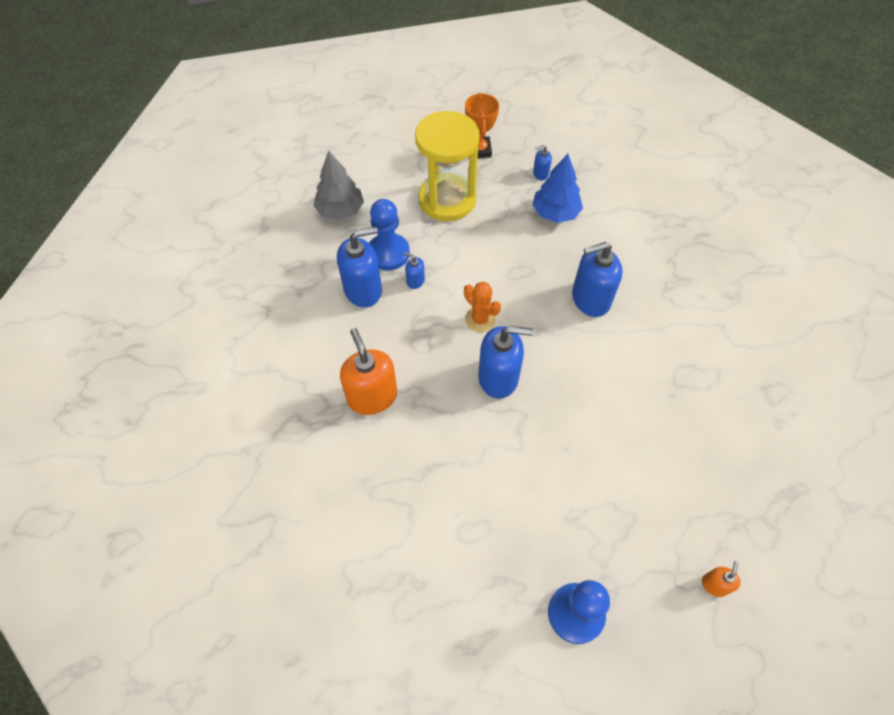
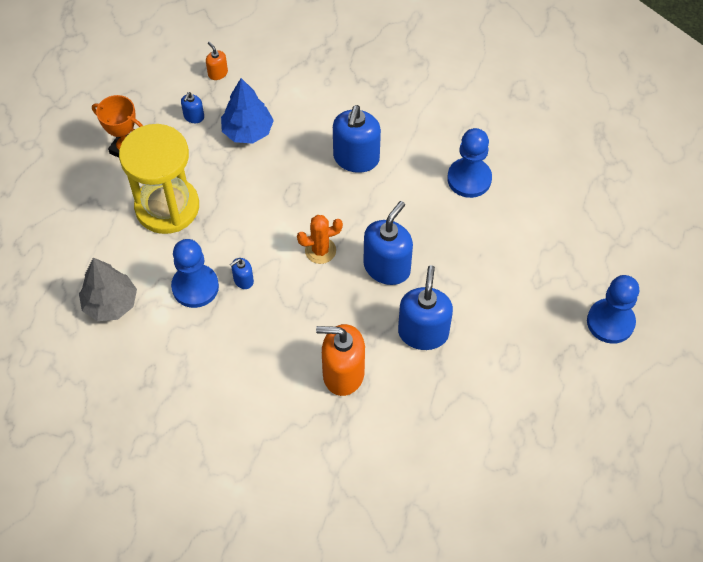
camera: 60 degrees left, 0 degrees up
(363, 290) = (223, 328): blue soap dispenser -> blue soap dispenser (423, 332)
(641, 398) = (469, 179): none -> blue pawn
(714, 585) = (637, 223): orange soap dispenser -> orange soap dispenser (217, 73)

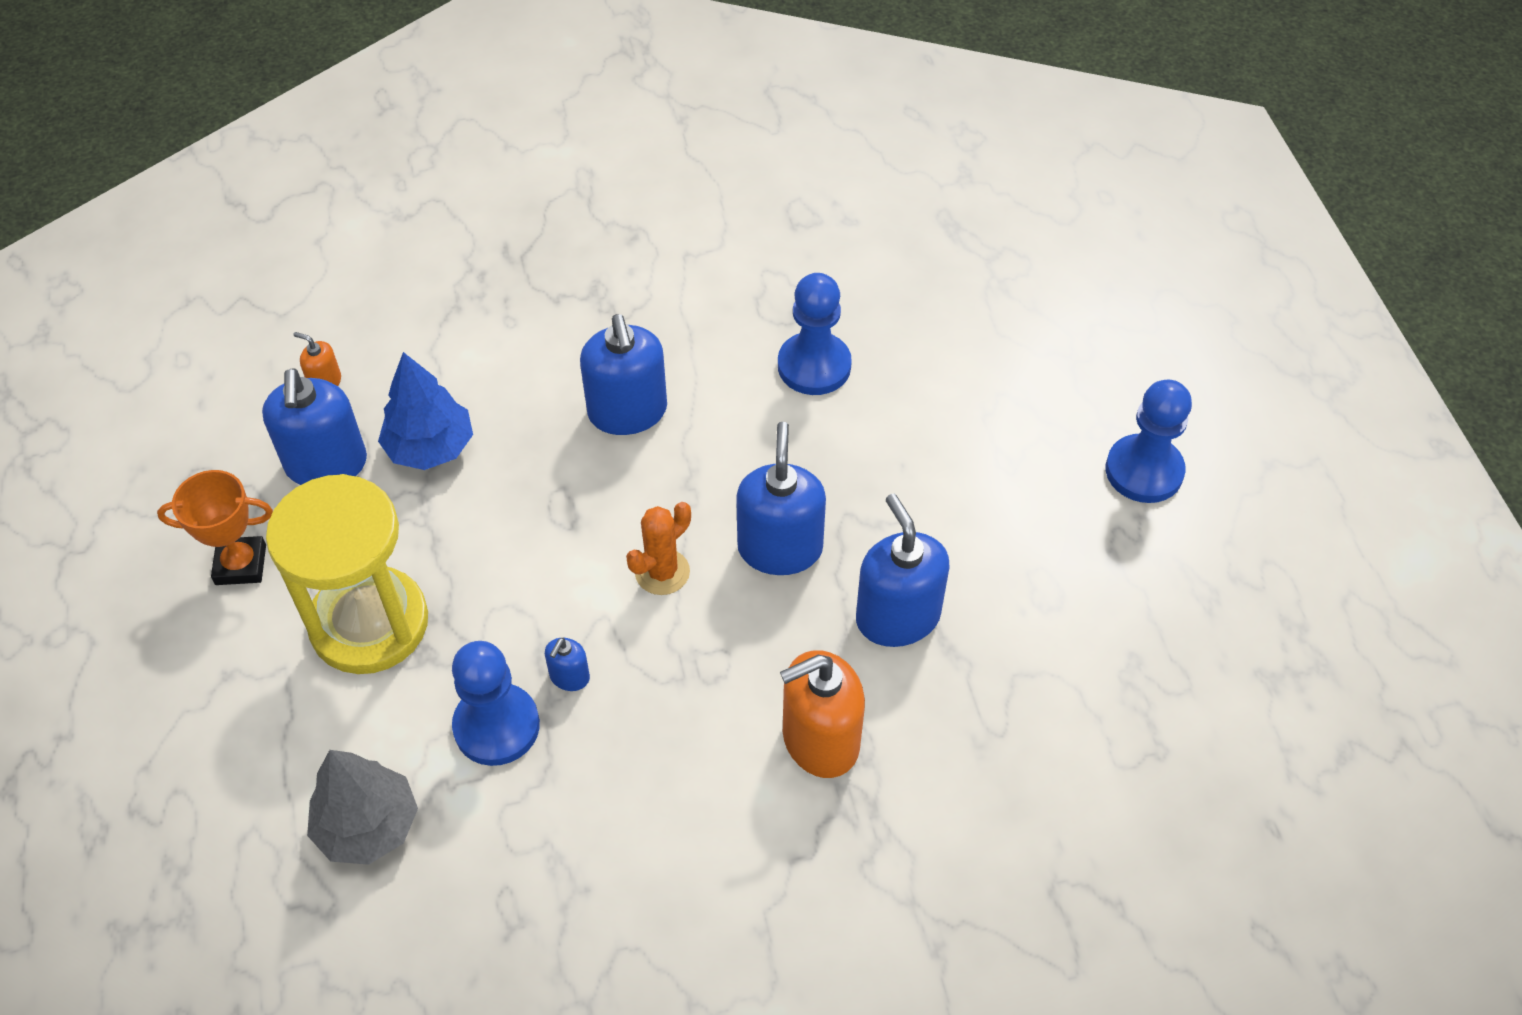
camera: 30 degrees left, 5 degrees down
(194, 117) = (326, 464): blue soap dispenser -> blue soap dispenser, size x2.13

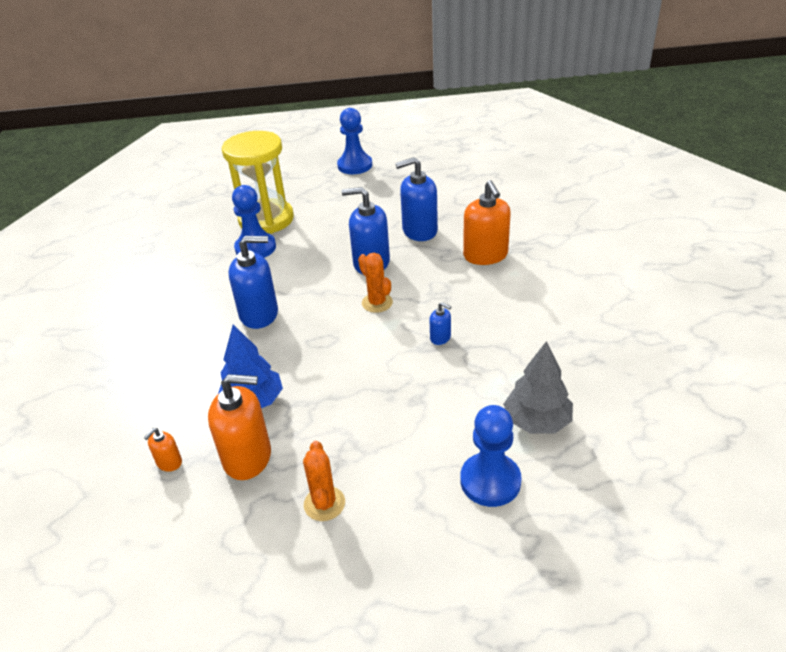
camera: 80 degrees left, 15 degrees down
(241, 565) = (324, 504): orange trophy -> orange cactus
(326, 464) = (247, 457): blue soap dispenser -> orange soap dispenser
(369, 623) = (389, 427): yellow hourglass -> yellow hourglass (266, 219)
(496, 726) = (470, 366): blue pawn -> blue pawn (490, 481)

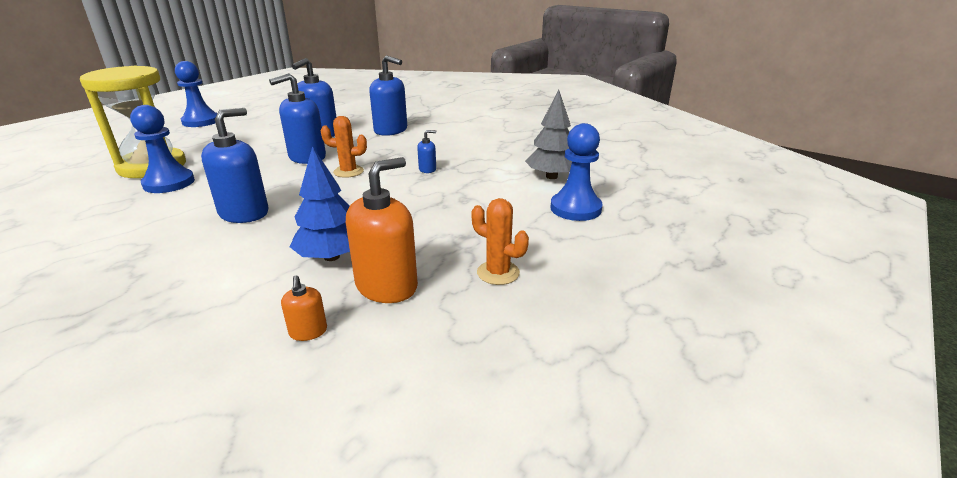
camera: 50 degrees left, 10 degrees down
(485, 255) = (391, 130): orange soap dispenser -> blue soap dispenser

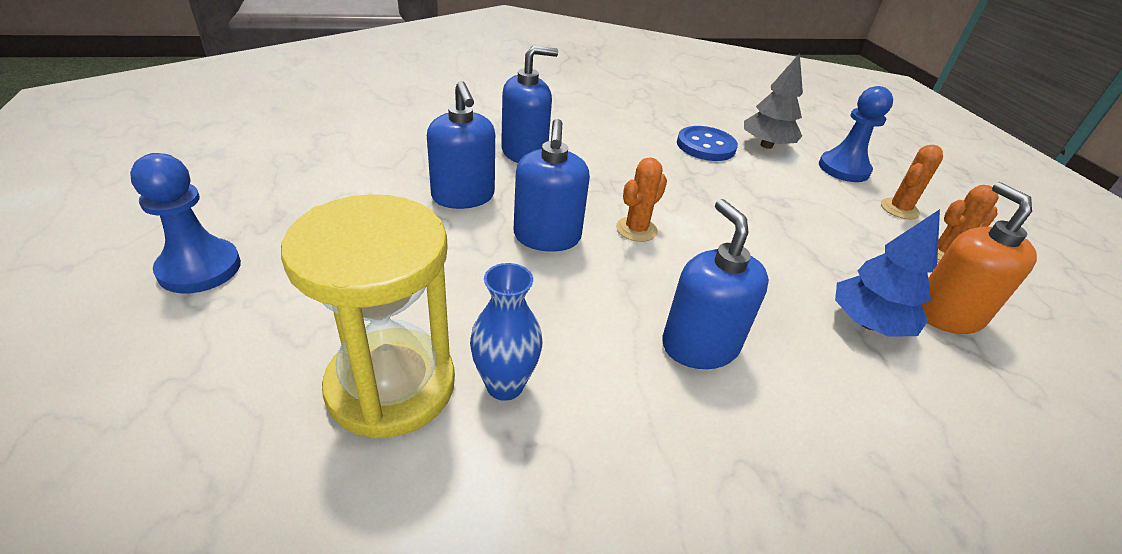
camera: 55 degrees left, 10 degrees up
(169, 183) = (505, 385): blue pawn -> blue vase
(308, 332) = (1019, 390): orange soap dispenser -> none
(427, 169) = (683, 186): blue soap dispenser -> none
(503, 161) = (706, 146): none -> blue button
(545, 242) = (899, 209): none -> orange cactus

